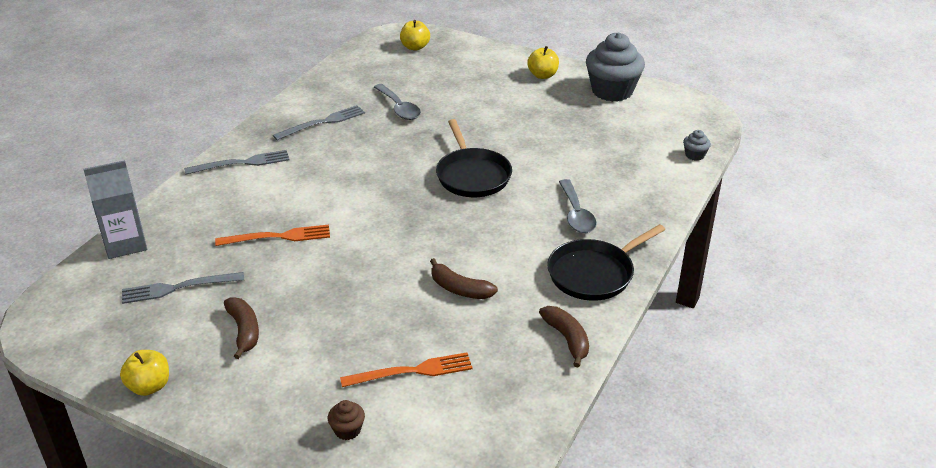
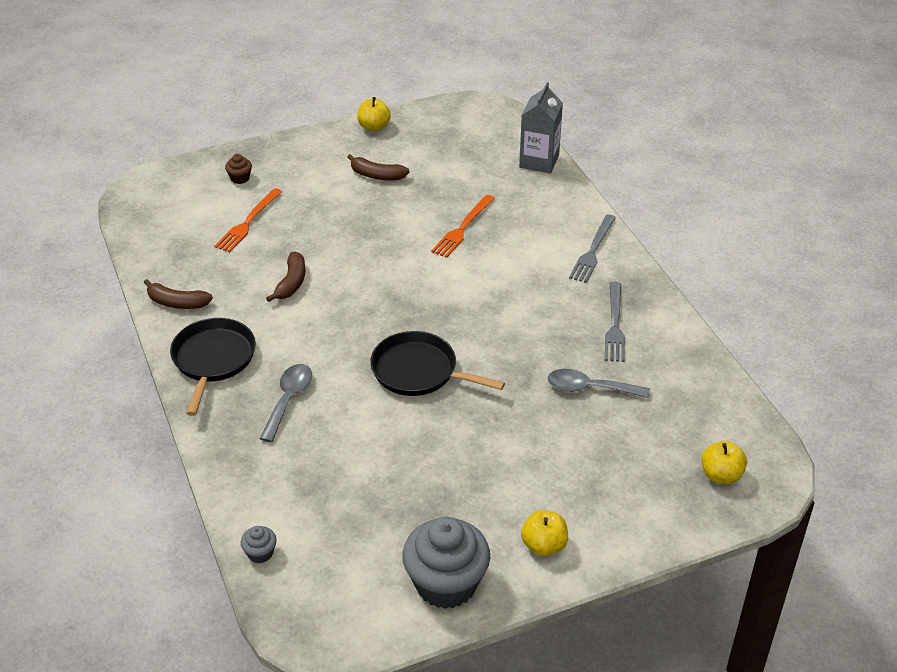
camera: 130 degrees right, 5 degrees up
(178, 288) = (457, 166): grey fork -> none
(459, 289) = (291, 283): brown banana -> brown banana turned 120 degrees clockwise
(576, 214) = (288, 399): grey spoon -> grey spoon turned 75 degrees clockwise

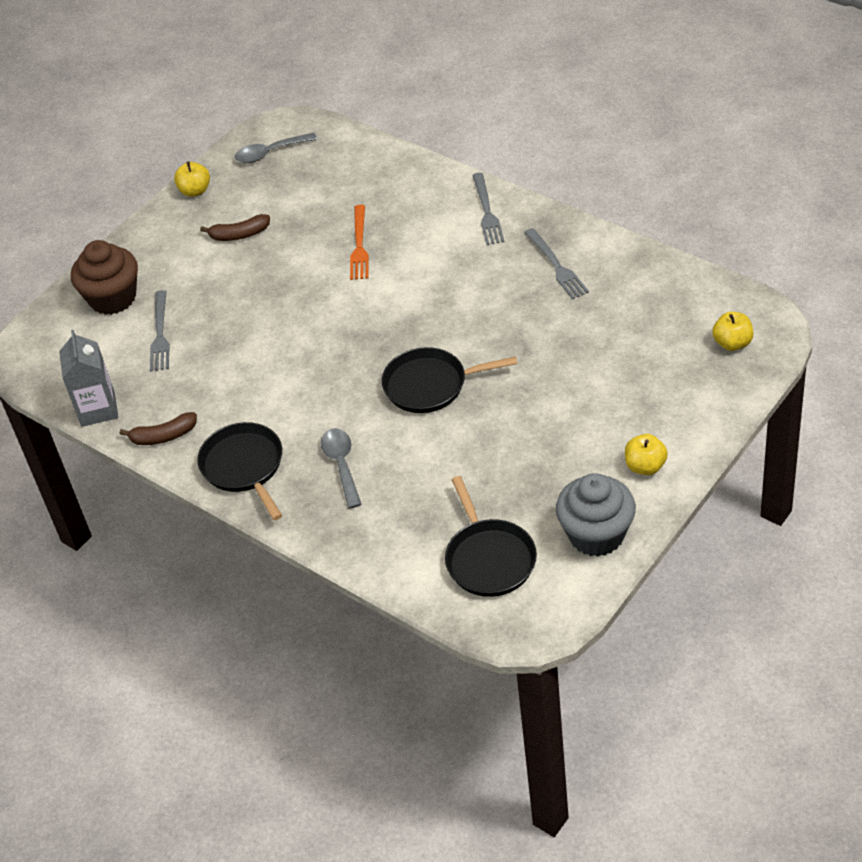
camera: 25 degrees left, 5 degrees up
(240, 178) = (113, 298): brown cupcake -> brown cupcake, size x2.37
(248, 222) = (160, 334): orange fork -> grey fork
(260, 553) = (431, 593): grey cupcake -> none
(291, 283) = (251, 367): brown banana -> none
(335, 551) = (489, 559): none -> black pan
(539, 161) = (374, 153): grey carton -> grey carton (98, 409)
(589, 388) = (579, 327): grey spoon -> grey spoon (270, 153)

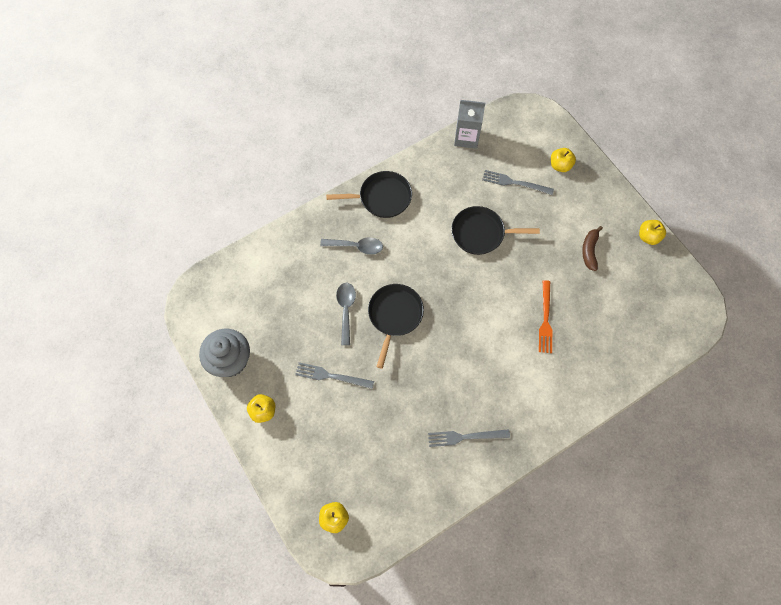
camera: 105 degrees right, 20 degrees up
(113, 298) = (560, 165): brown cupcake -> yellow apple
(163, 436) = (427, 164): brown banana -> none
(270, 153) = (672, 294): grey spoon -> grey spoon (346, 310)
(359, 245) = (545, 319): orange fork -> orange fork turned 105 degrees counterclockwise
(487, 211) = (543, 414): grey fork -> grey fork (331, 376)
(489, 559) = (246, 297): black pan -> black pan (480, 233)

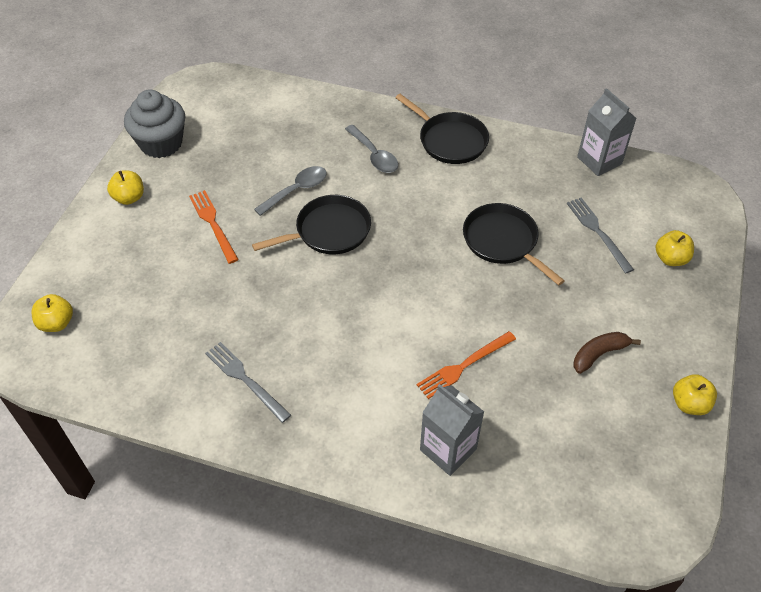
camera: 50 degrees right, 15 degrees down
(331, 376) = (213, 224): grey fork -> orange fork
(589, 367) = (448, 449): none -> grey carton

